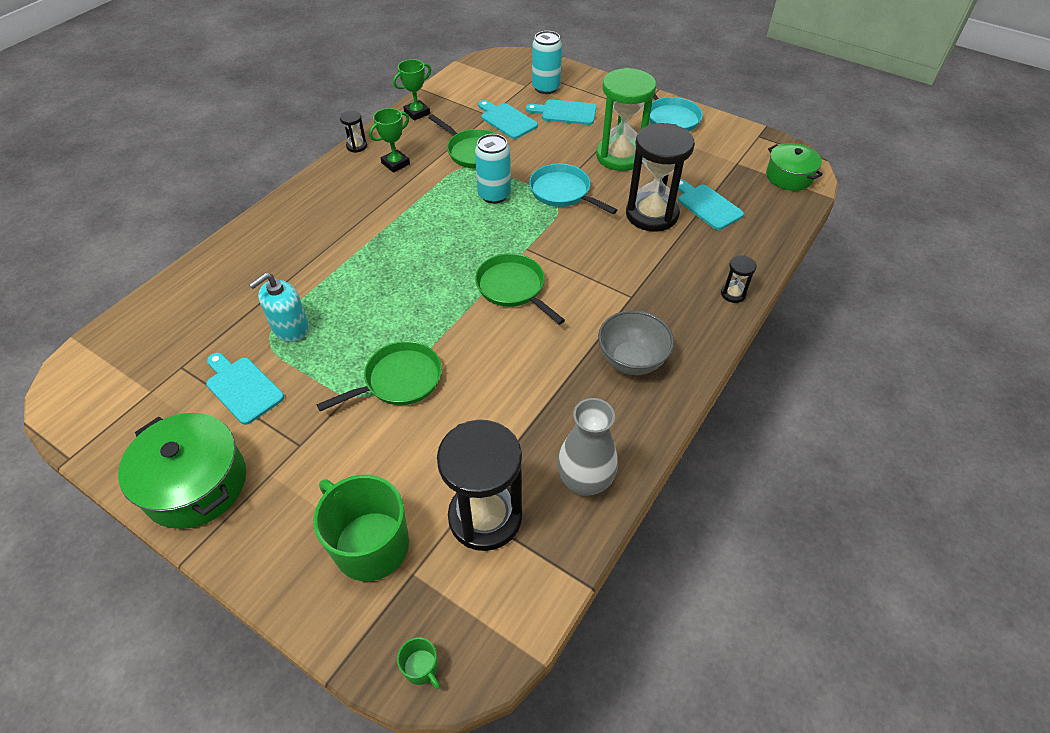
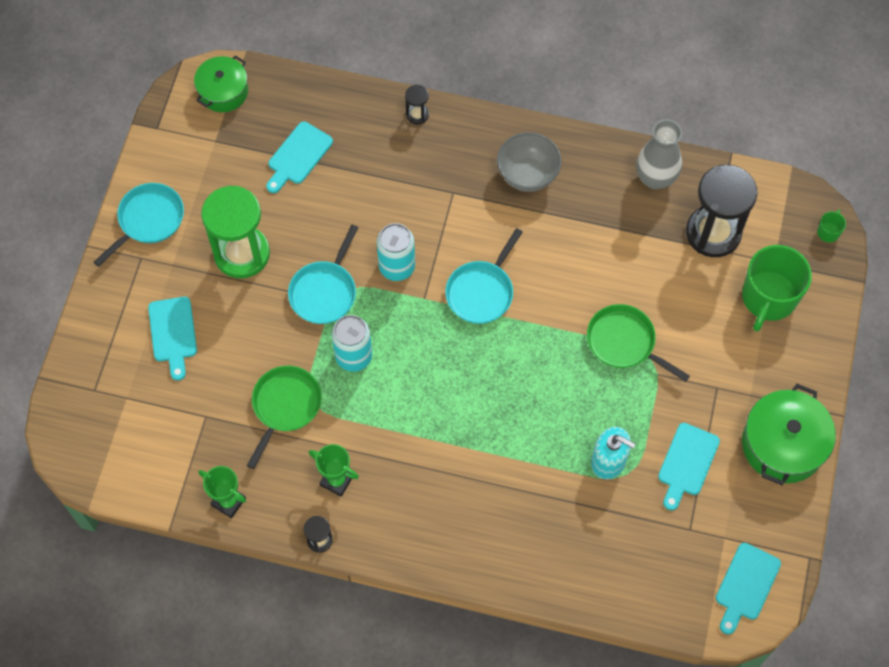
camera: 110 degrees left, 15 degrees up
(506, 120) = (210, 393): turquoise cutting board -> turquoise cutting board (746, 585)
(513, 288) = (481, 291): green pan -> turquoise pan
(546, 88) = (124, 372): turquoise can -> turquoise can (397, 267)
(652, 214) = (330, 201): black hourglass -> none

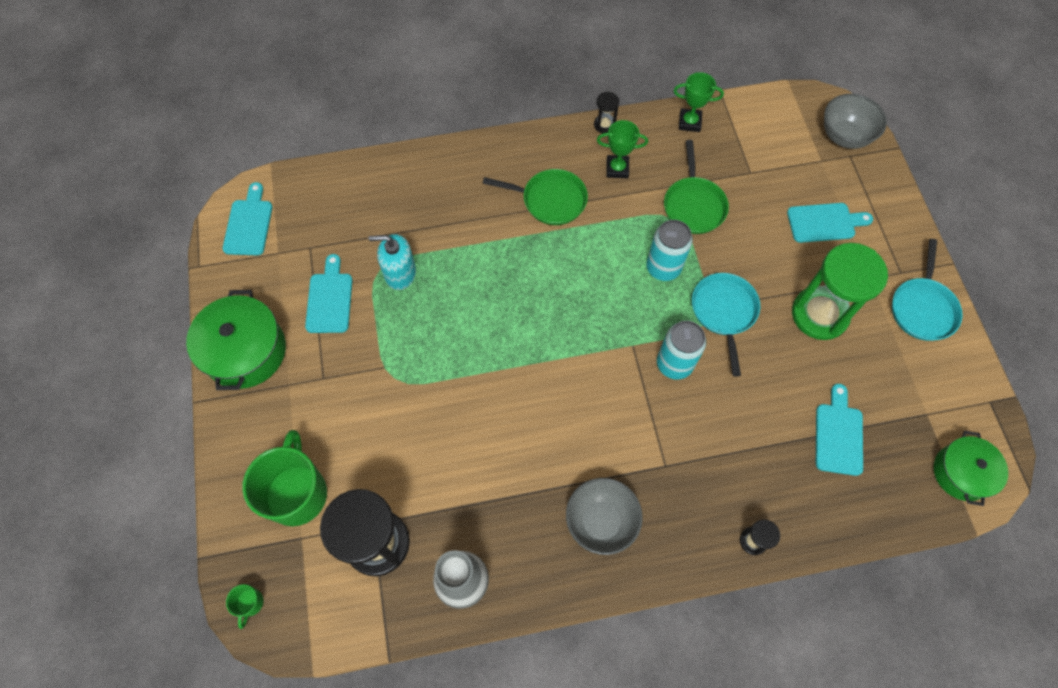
camera: 155 degrees right, 0 degrees up
(83, 413) = (844, 136): none -> grey bowl
(173, 333) = (824, 222): turquoise cutting board -> turquoise cutting board turned 120 degrees clockwise
(481, 291) = (583, 374): turquoise pan -> none
(624, 342) = (426, 384): green pan -> green pan (550, 200)

